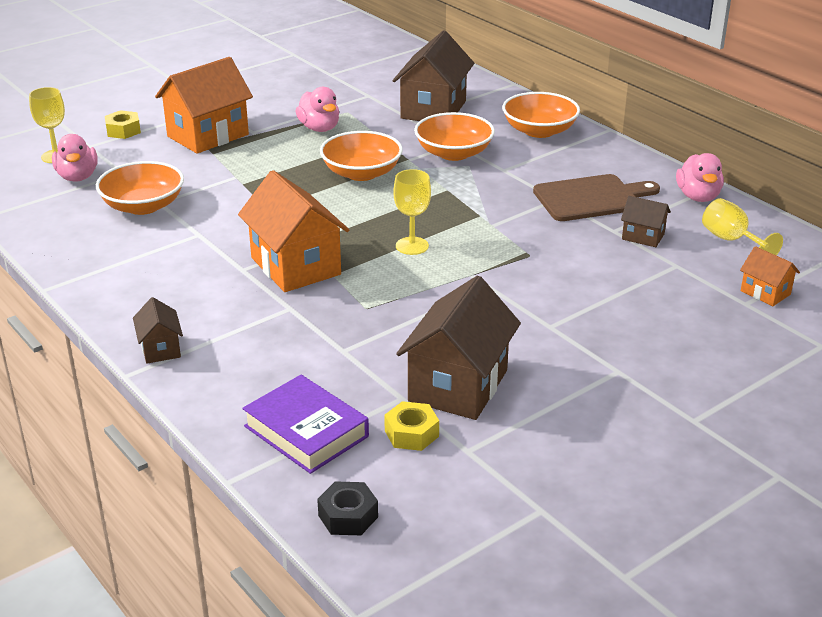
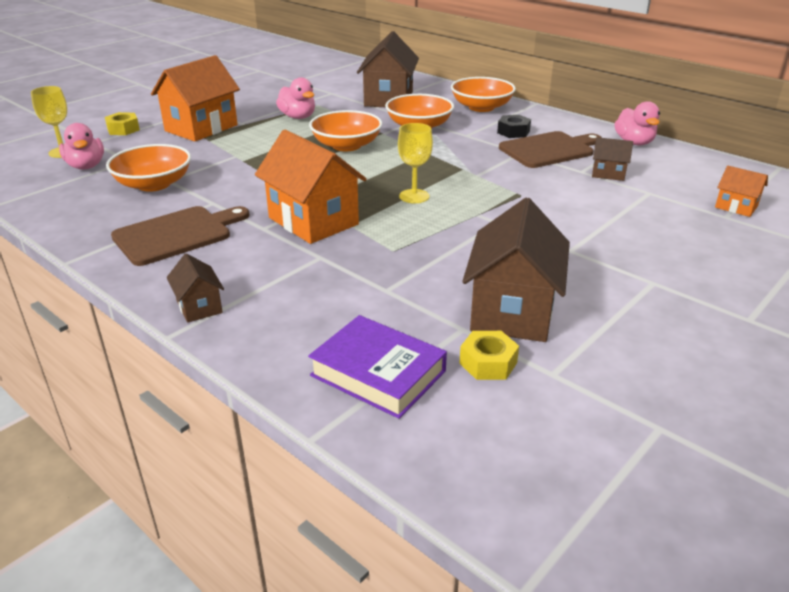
camera: 10 degrees left, 0 degrees up
(155, 268) = (177, 234): none -> brown cutting board
(348, 516) = (459, 462): black nut -> black nut (513, 132)
(731, 241) = (681, 171): yellow goblet -> none

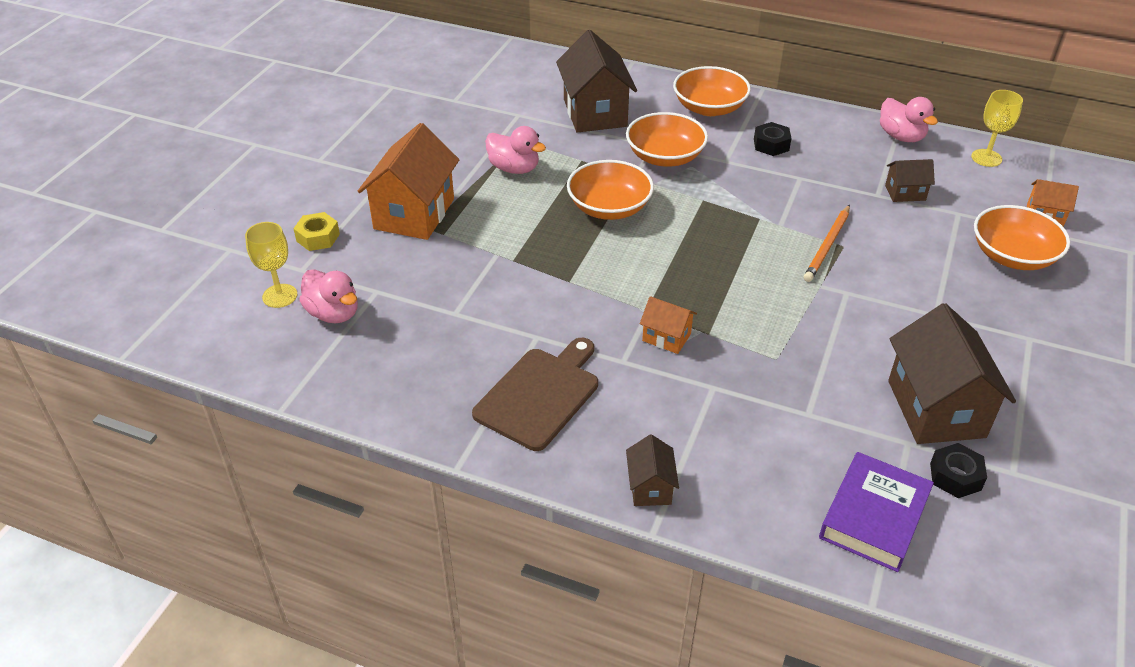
camera: 20 degrees left, 10 degrees up
(154, 184) = (444, 324): orange bowl -> orange bowl (1012, 256)
(199, 307) = (650, 487): brown house -> brown house turned 45 degrees clockwise
(313, 221) = (666, 337): orange house -> orange house, size x0.49
(378, 373) = (874, 517): purple book -> purple book turned 75 degrees counterclockwise
(414, 196) = (740, 274): yellow goblet -> yellow goblet (986, 158)
(488, 363) = (955, 476): yellow nut -> black nut
(507, 193) = (827, 245): none -> orange pencil
(549, 150) = (826, 167): brown cutting board -> none

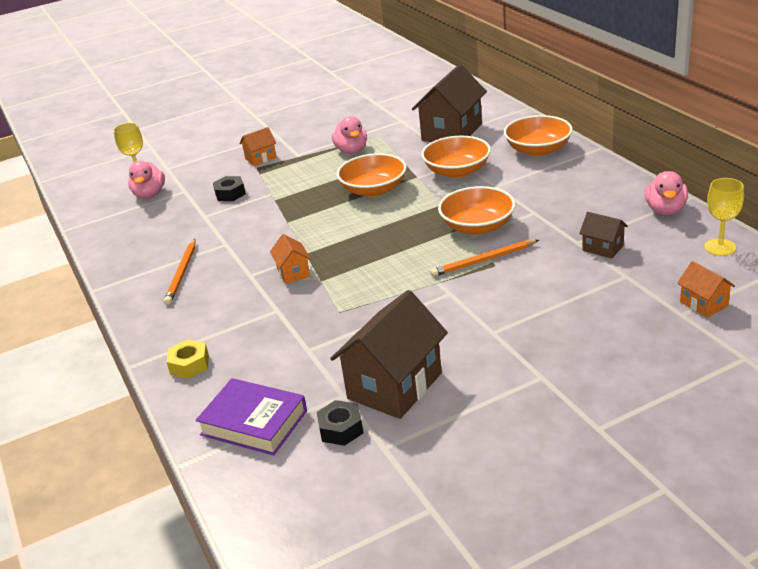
camera: 45 degrees right, 10 degrees down
(318, 237) = (197, 155): yellow nut -> yellow nut (189, 365)
(414, 214) = (261, 158): orange house -> orange house, size x0.49
(540, 395) = (182, 273): brown cutting board -> orange pencil
(650, 487) = (163, 344): brown house -> none
(771, 145) = (546, 185): black nut -> black nut (230, 194)
(874, 517) = (254, 423): purple book -> purple book turned 45 degrees clockwise
(1012, 256) = (623, 320): orange bowl -> orange bowl (477, 226)

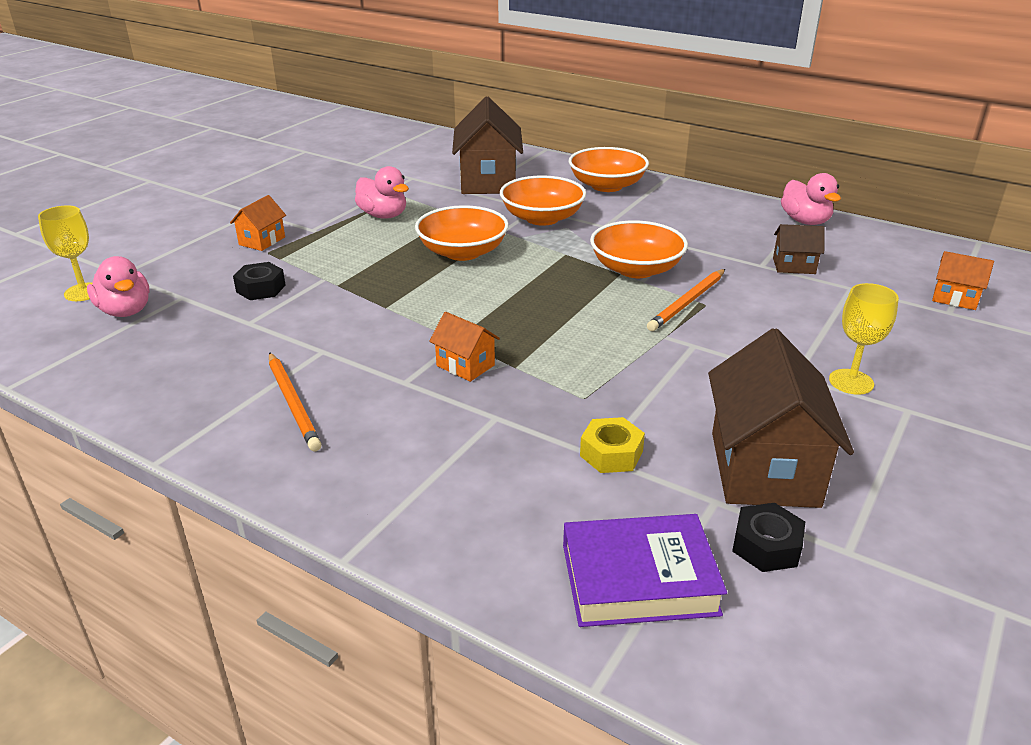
camera: 35 degrees left, 0 degrees up
(189, 365) = (445, 527): yellow nut -> yellow nut (611, 454)
(720, 247) = (897, 245): yellow goblet -> yellow goblet (851, 382)

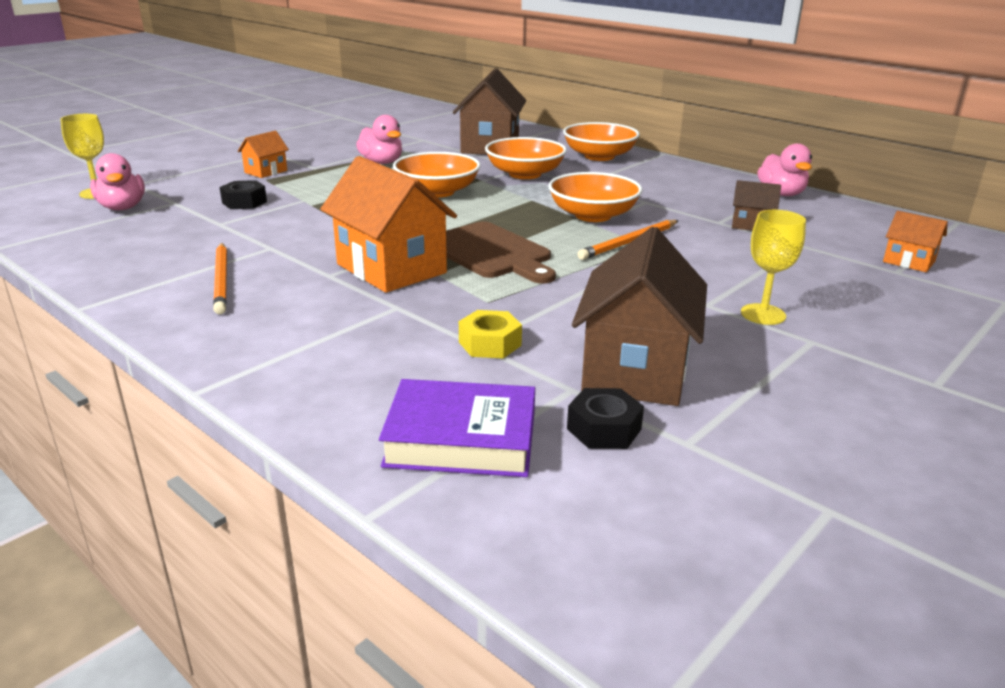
camera: 10 degrees right, 5 degrees down
(465, 365) = (391, 268): orange house -> orange house, size x2.05
(556, 331) = (490, 252): none -> brown cutting board

